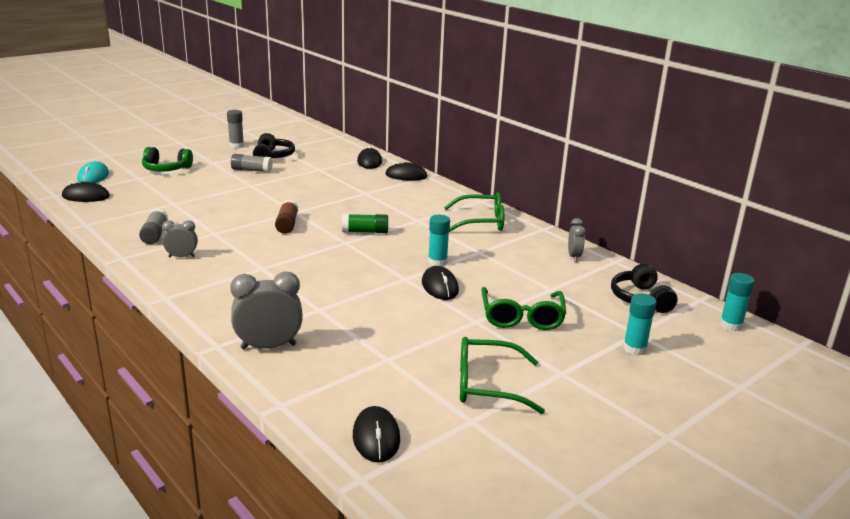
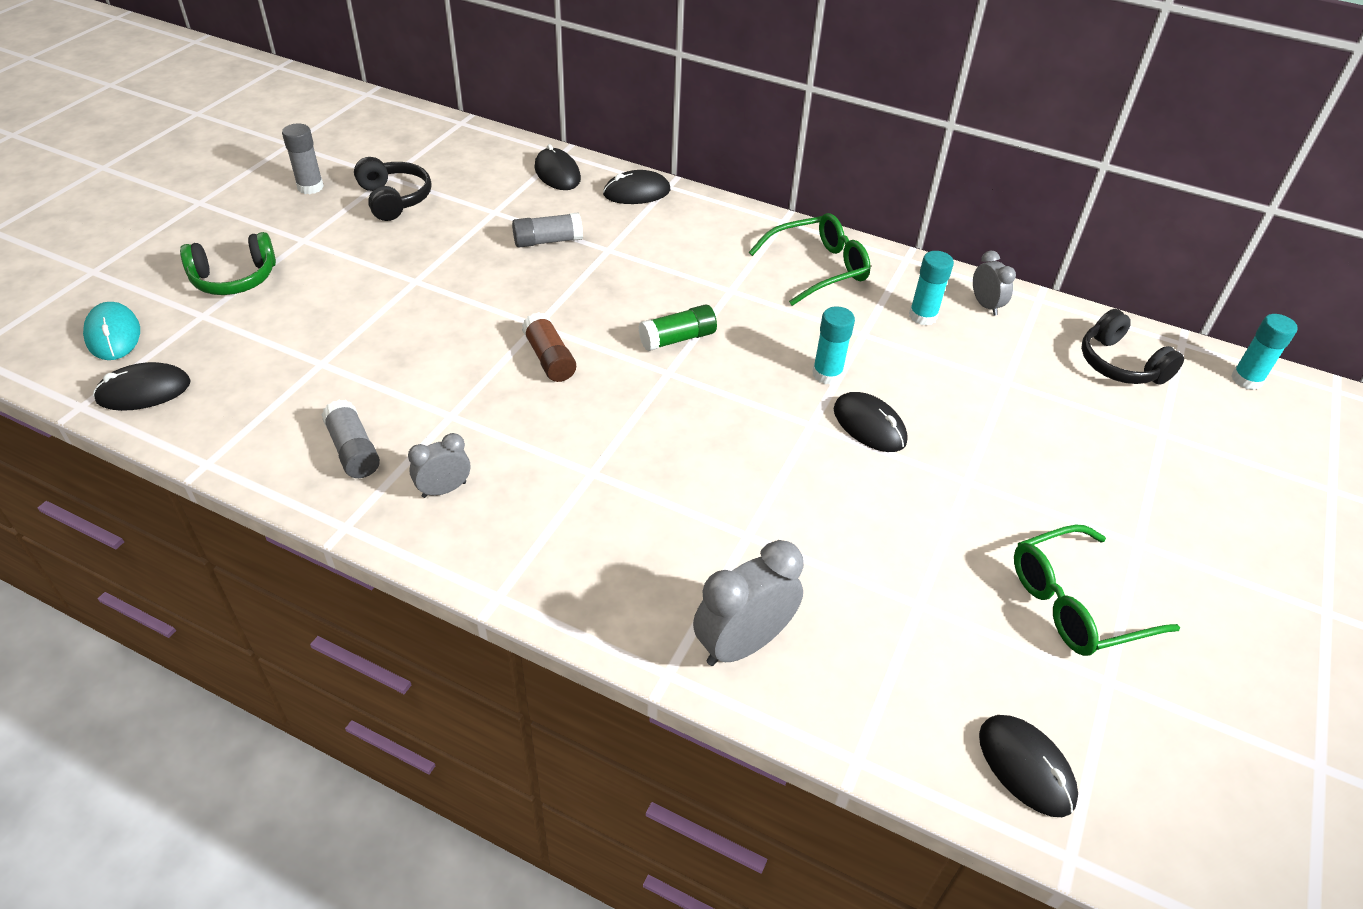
camera: 25 degrees left, 20 degrees up
(251, 170) = (386, 243): grey glue stick -> grey glue stick (548, 241)
(522, 317) = (1015, 452): green glasses -> none
(634, 349) = (1181, 464): turquoise glue stick -> turquoise glue stick (922, 316)

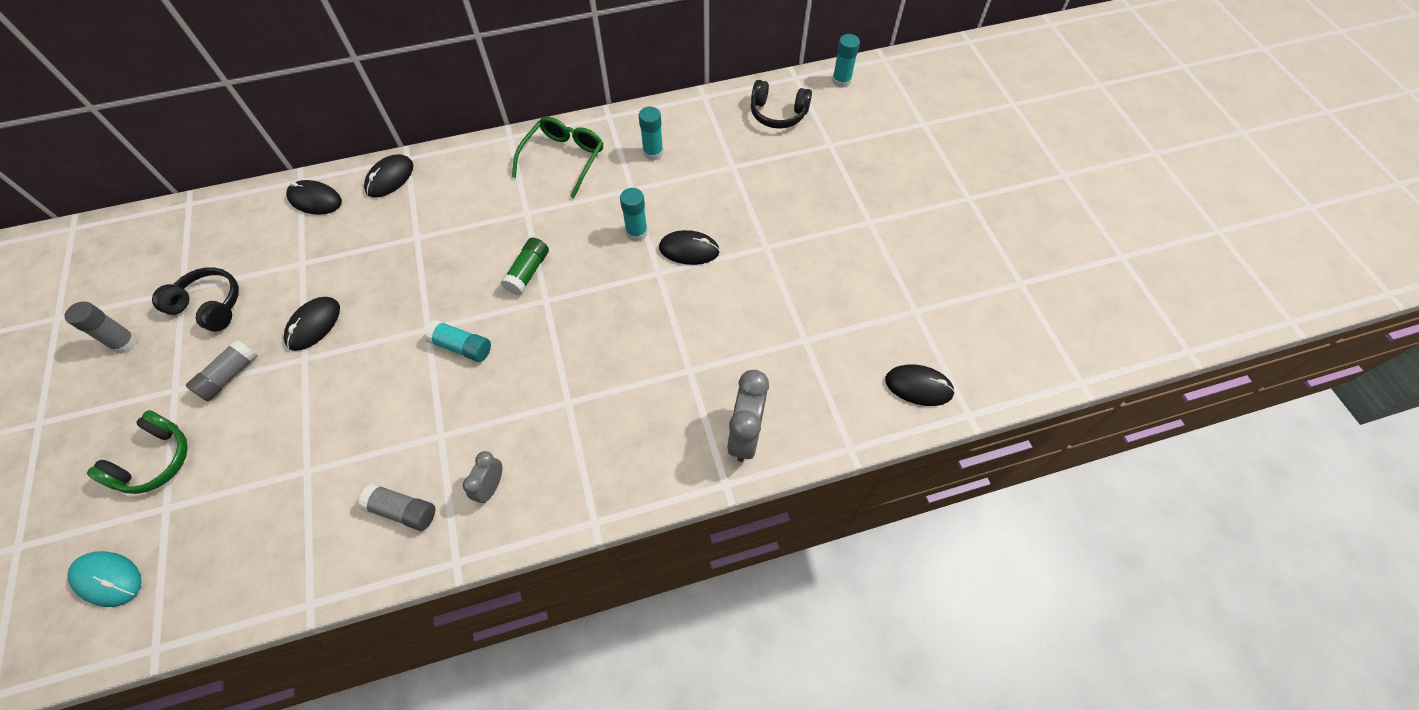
camera: 40 degrees left, 15 degrees up
(144, 391) = (193, 597): black mouse -> black mouse (313, 325)
(548, 241) = (367, 260): grey glue stick -> grey glue stick (229, 376)
(549, 358) = (462, 347): brown glue stick -> turquoise glue stick
(985, 305) = (680, 121): grey clock -> none
(1075, 603) = (870, 280): green glasses -> none

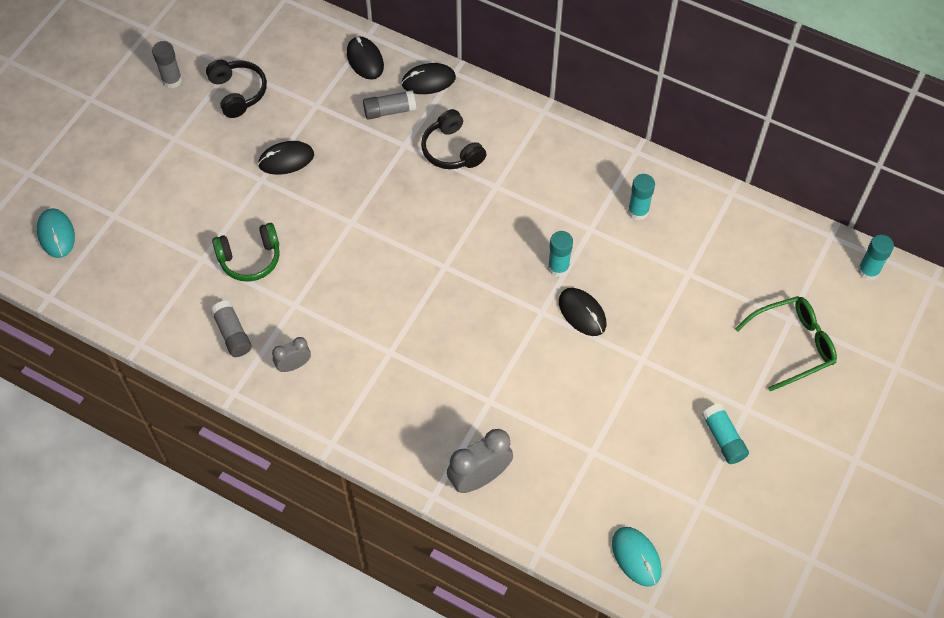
camera: 45 degrees right, 0 degrees up
(155, 461) = (130, 179): green headphones -> green headphones (250, 258)
(229, 376) = (211, 155): grey glue stick -> grey glue stick (389, 111)
(462, 347) = (361, 254): turquoise glue stick -> turquoise glue stick (723, 438)
(528, 272) = (453, 235): green glue stick -> none
(564, 159) = (565, 162): green glasses -> green glasses (793, 345)
(778, 114) = (777, 257): black headphones -> black headphones (452, 150)
(918, 386) = (636, 557): black mouse -> turquoise mouse

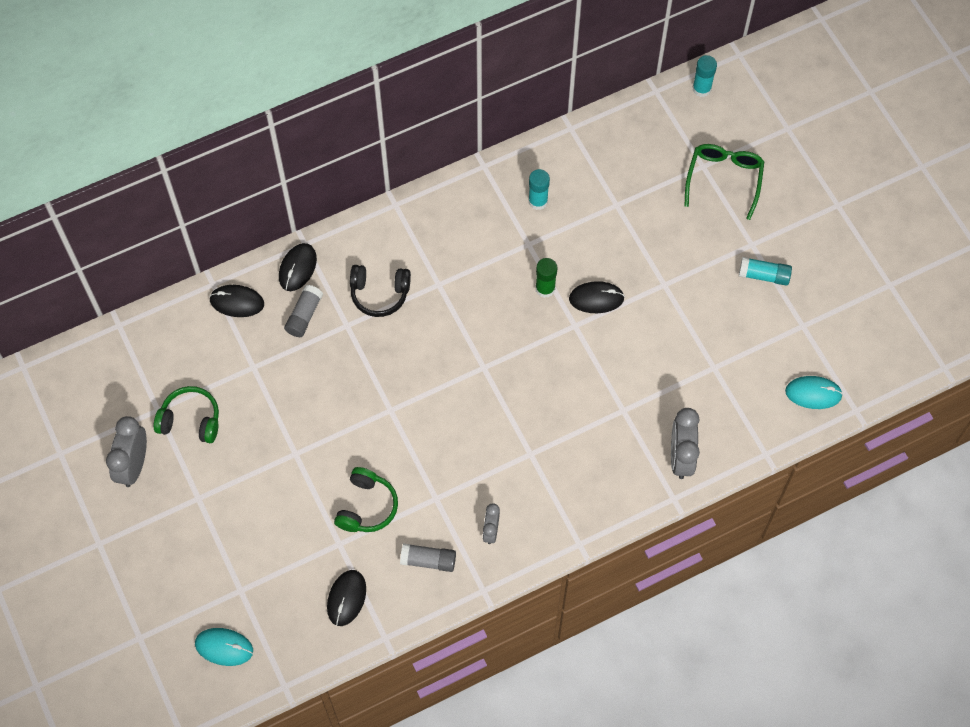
camera: 55 degrees left, 5 degrees up
(172, 80) = (133, 465): grey glue stick -> grey clock
(238, 93) = (190, 420): black headphones -> green headphones
(286, 159) = (290, 422): black mouse -> black mouse (346, 598)
(558, 267) = (545, 288): turquoise glue stick -> green glue stick

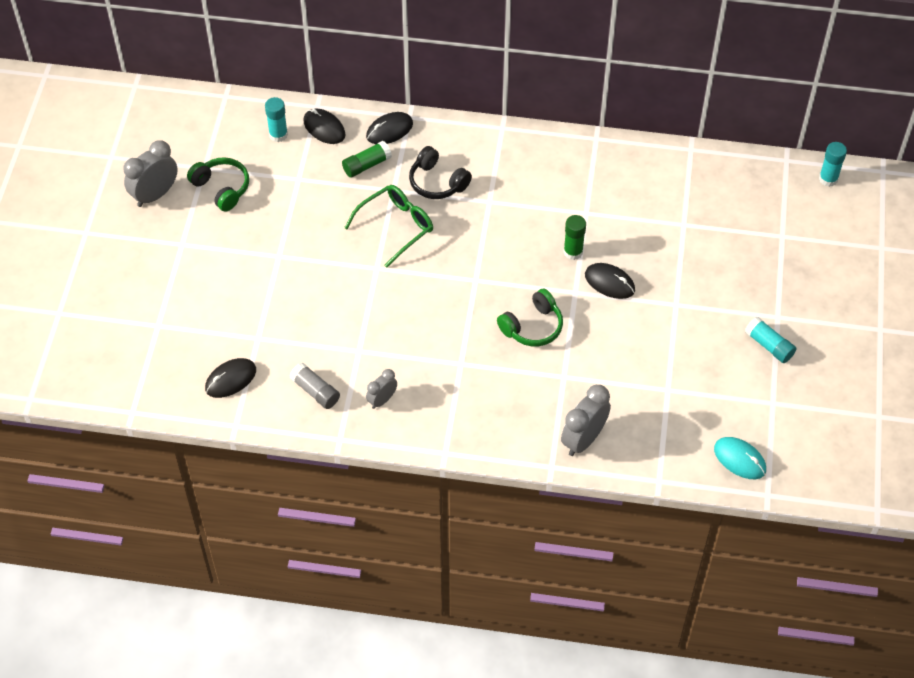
camera: 35 degrees right, 10 degrees down
(224, 647) = (112, 357): turquoise mouse -> none
(304, 315) = (367, 165): grey glue stick -> green glue stick
(367, 506) = (301, 324): green headphones -> green headphones (532, 326)
(538, 201) = (619, 186): turquoise glue stick -> turquoise glue stick (278, 135)
(724, 179) = (793, 255): green glasses -> green glasses (396, 227)

